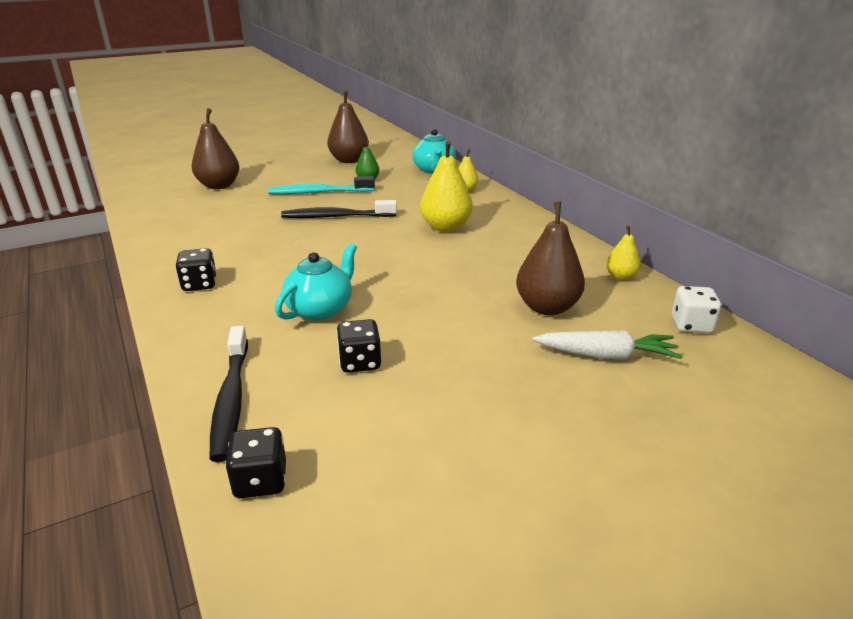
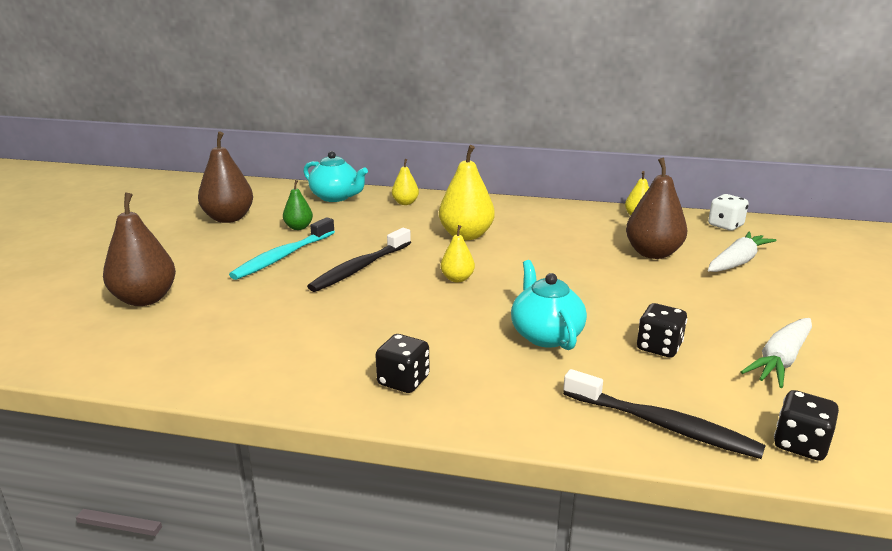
camera: 50 degrees left, 5 degrees down
(367, 250) = (457, 279): none -> yellow pear
(412, 434) = (780, 360): none -> white carrot

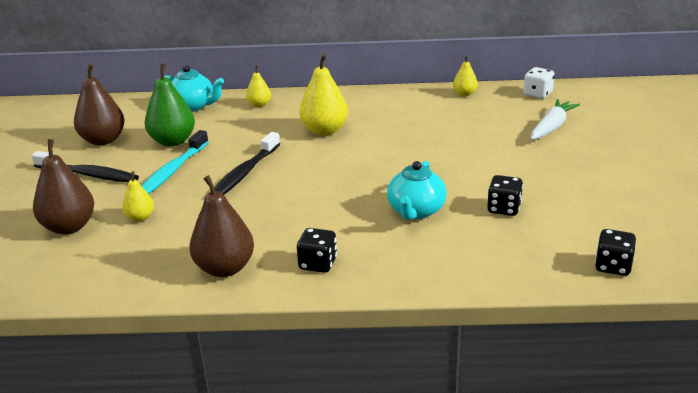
camera: 10 degrees left, 5 degrees up
(299, 227) = (173, 141): green pear -> green pear, size x1.84
(457, 279) = (330, 172): yellow pear -> yellow pear (140, 217)
(545, 335) = (416, 211): turquoise teapot -> turquoise teapot turned 135 degrees counterclockwise
(653, 253) = (484, 128): brown pear -> brown pear (225, 268)
(663, 425) = (518, 267): black toothbrush -> black toothbrush (88, 174)
(780, 360) = (593, 206): white carrot -> none

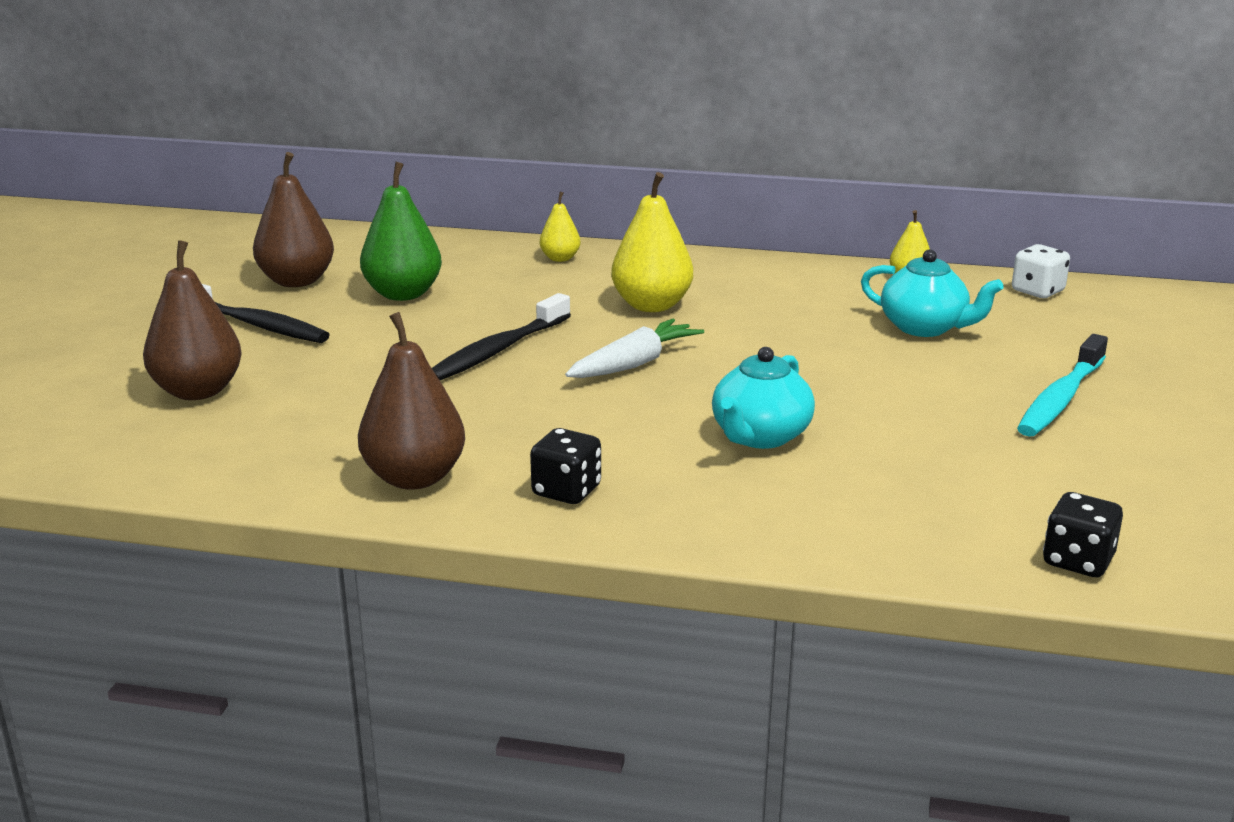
camera: 10 degrees right, 5 degrees down
(140, 217) = (310, 392): yellow pear -> none
(172, 171) = (385, 335): turquoise toothbrush -> turquoise toothbrush (1060, 398)
(193, 106) = (454, 250): turquoise teapot -> turquoise teapot (924, 327)
(504, 208) = (914, 451): black dice -> none
(552, 127) = (1044, 342): white carrot -> white carrot (634, 364)

